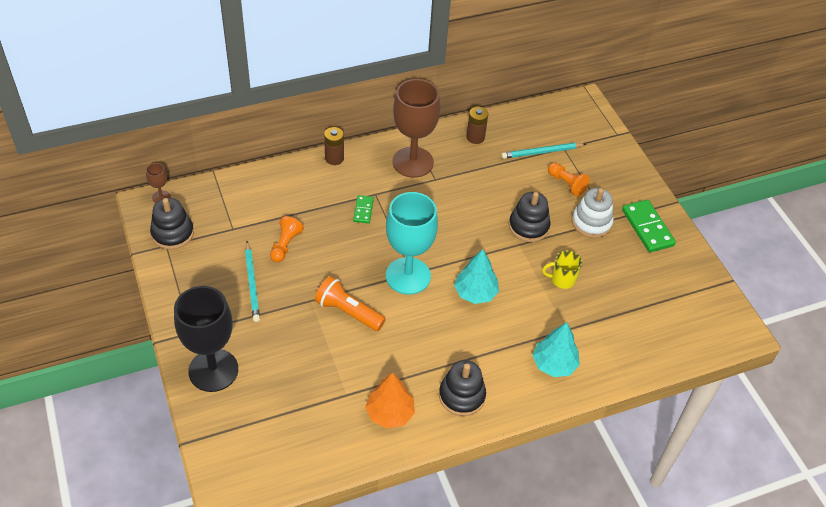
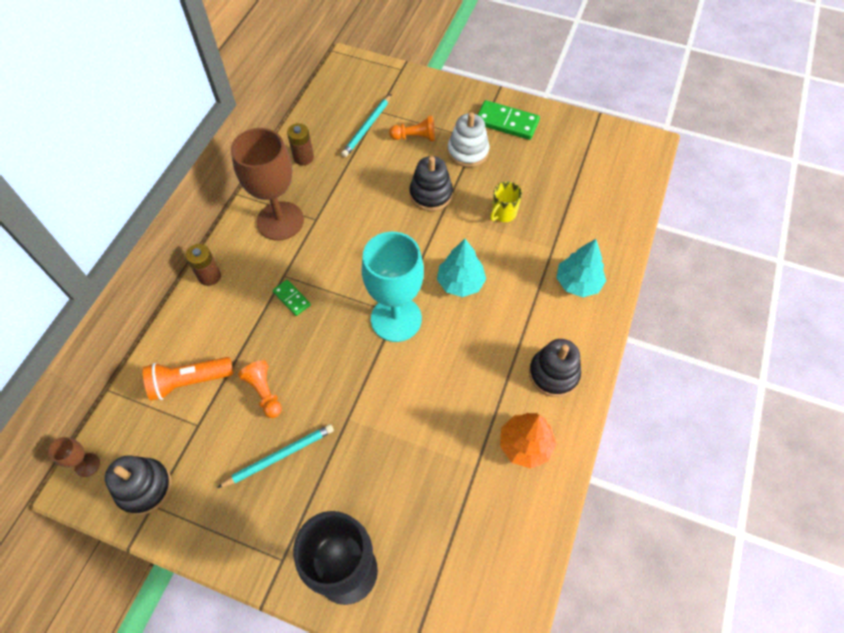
camera: 45 degrees left, 10 degrees up
(252, 283) = (279, 456): turquoise pencil -> turquoise pencil turned 60 degrees counterclockwise
(348, 312) = (389, 396): orange flashlight -> orange flashlight (189, 381)

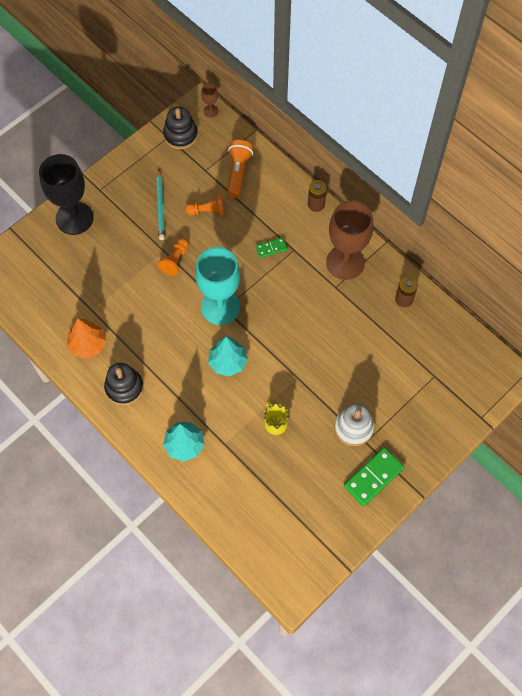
camera: 115 degrees right, 5 degrees up
(367, 127) = (417, 359): turquoise pencil -> none
(415, 137) = (389, 392): orange pawn -> orange pawn (175, 260)
(431, 194) = (321, 378): black stacking toy -> none

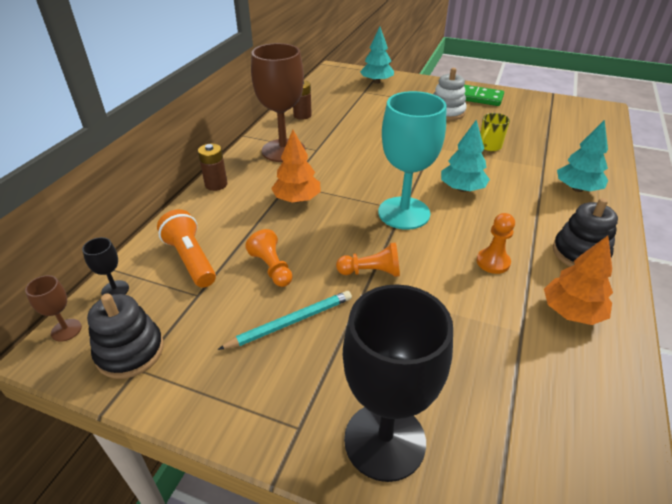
camera: 115 degrees left, 25 degrees down
(146, 331) = (493, 262): none -> orange pawn
(230, 134) = (115, 290): none -> black goblet
(238, 173) = (191, 259): orange flashlight -> orange flashlight turned 75 degrees clockwise
(271, 248) = (297, 199): green domino -> orange tree
(454, 400) = (376, 82): none -> turquoise tree

